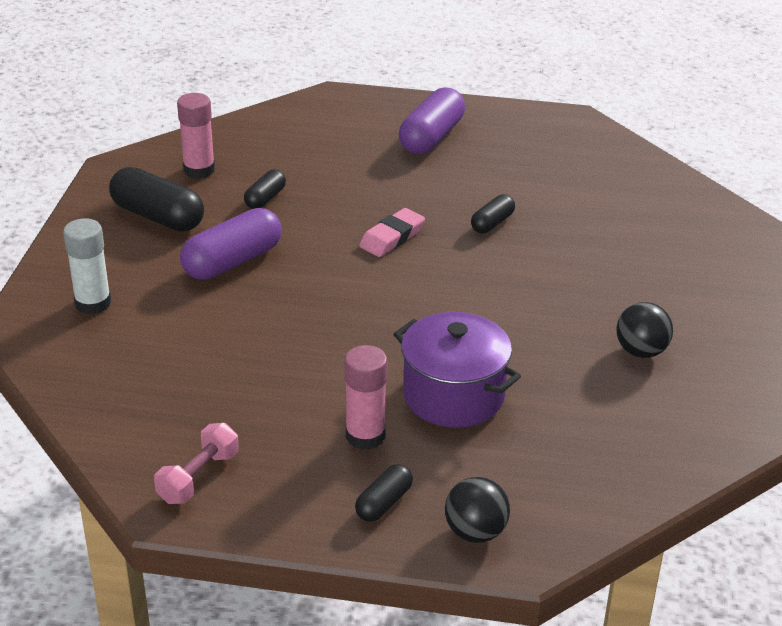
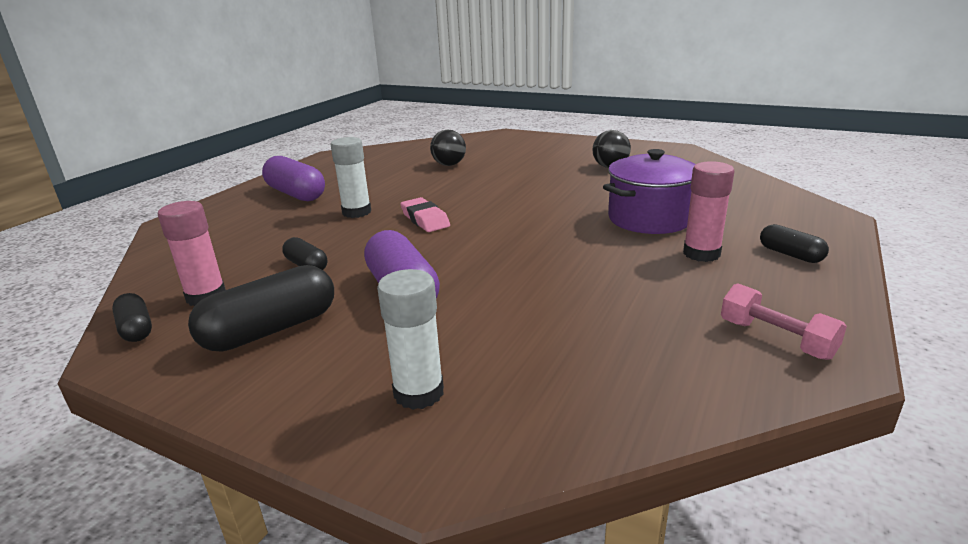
camera: 70 degrees left, 10 degrees down
(395, 190) = (356, 212): none -> white glue stick
(475, 532) = (814, 227): black ball -> black ball (449, 165)
(492, 223) = (436, 187): black capsule -> black capsule (136, 329)

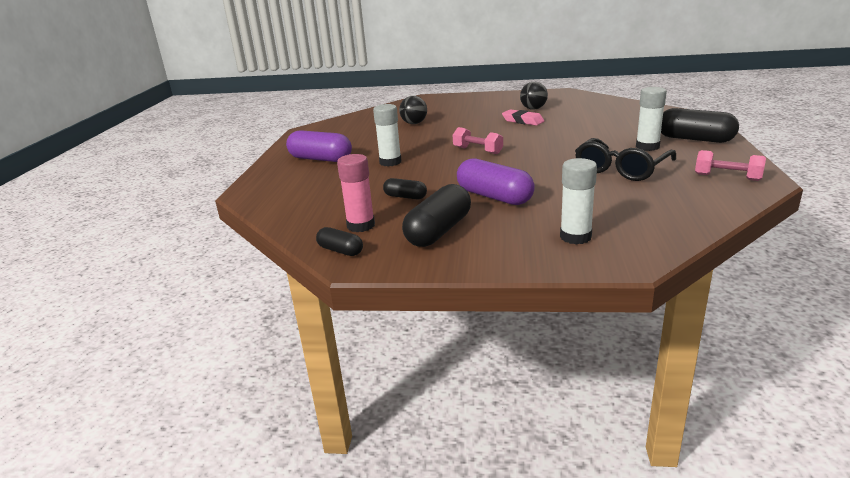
camera: 20 degrees left, 0 degrees up
(425, 219) = (449, 158): pink eraser -> pink eraser (522, 121)
(471, 215) = (477, 150): none -> pink dumbbell
(621, 284) = (621, 169): none -> black glasses
(649, 219) = (596, 134): purple pot -> none
(701, 254) = (647, 147): pink glue stick -> white glue stick
(790, 254) = (695, 139): black capsule -> black capsule, size x1.84

